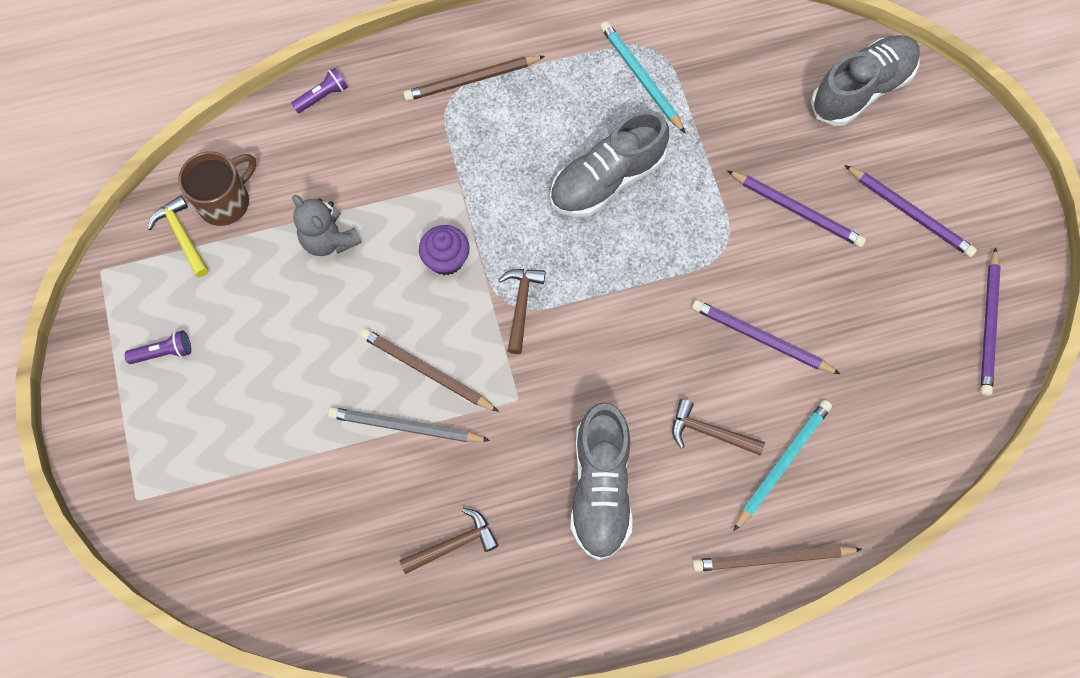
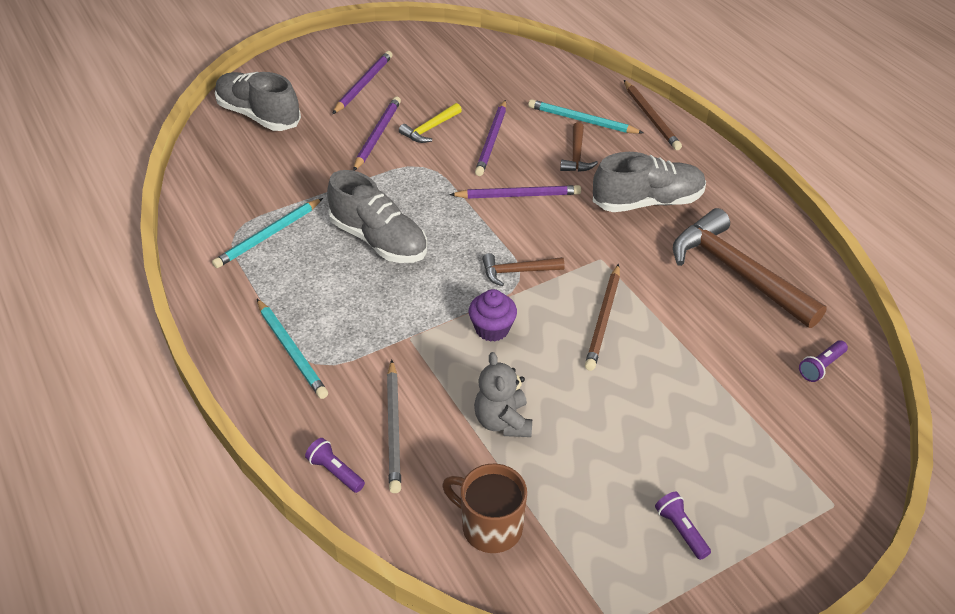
camera: 105 degrees left, 25 degrees down
(182, 236) = (545, 557): yellow hammer -> yellow hammer (430, 129)
(292, 571) = (821, 367): none -> purple flashlight
(329, 239) = (503, 421): grey teddy bear -> grey teddy bear turned 135 degrees clockwise
(406, 427) = (659, 322): grey pencil -> grey pencil (394, 428)
(454, 544) = (737, 272): brown hammer -> brown hammer, size x2.06
(472, 80) = (291, 350): brown pencil -> turquoise pencil
(989, 324) = (440, 47): purple pencil -> purple pencil (518, 195)

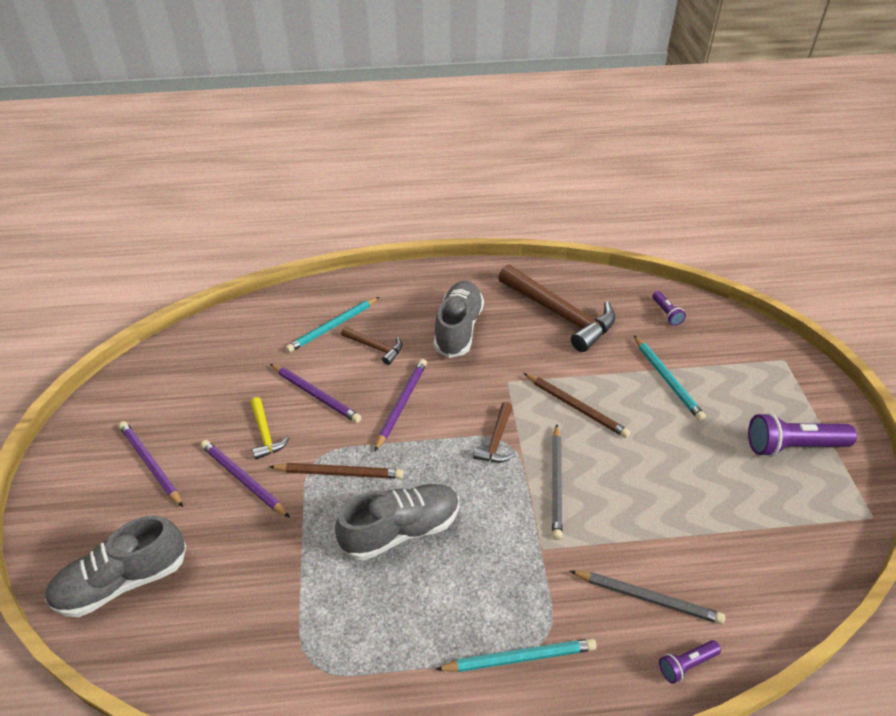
camera: 65 degrees left, 0 degrees up
(268, 235) = (337, 630): turquoise pencil -> turquoise pencil (667, 379)
(490, 527) = (770, 563): brown mug -> none
(492, 329) = (557, 483): purple cupcake -> grey pencil
(503, 421) = (663, 514): grey teddy bear -> none
(651, 117) = (359, 286): brown pencil -> brown pencil (339, 473)
(680, 530) = (792, 446): purple flashlight -> purple flashlight, size x1.95
(737, 272) = (560, 314): brown hammer -> brown hammer turned 120 degrees counterclockwise

